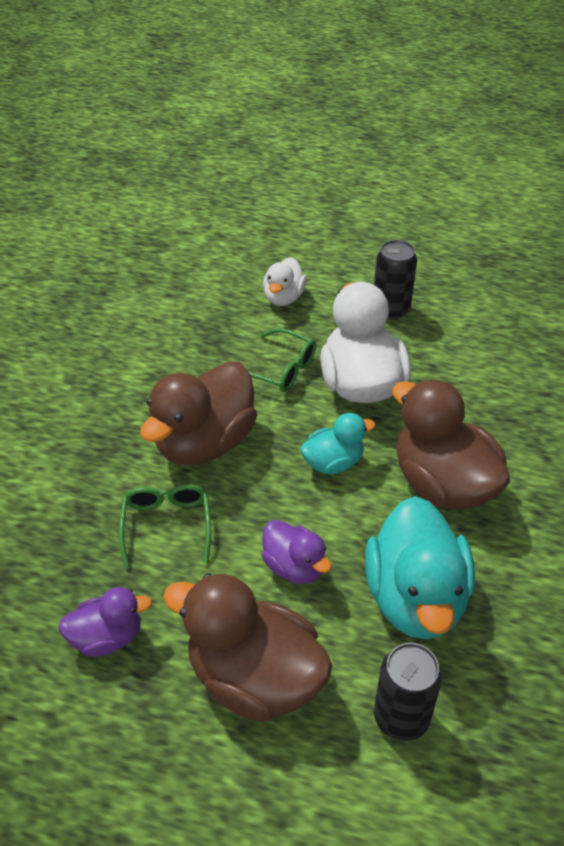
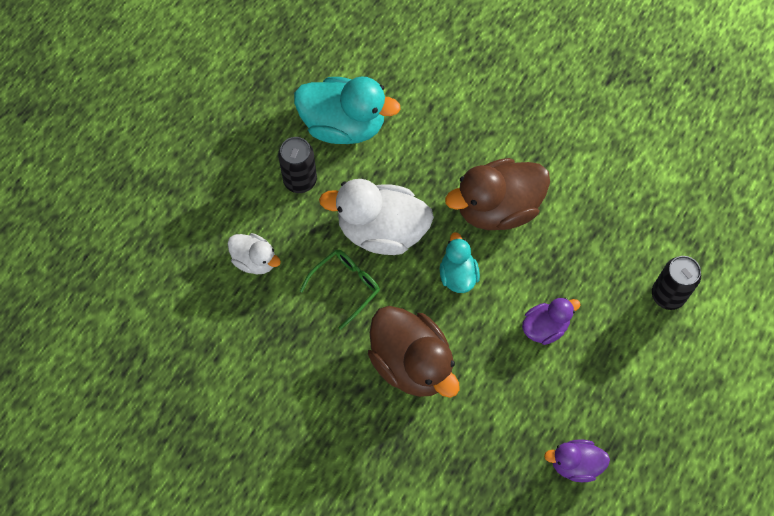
camera: 75 degrees left, 20 degrees up
(107, 637) = (575, 464): purple duck -> purple duck turned 90 degrees counterclockwise
(167, 525) = (487, 407): green glasses -> none
(254, 677) = (624, 374): brown duck -> none
(415, 598) = (587, 258): turquoise duck -> turquoise duck (343, 125)

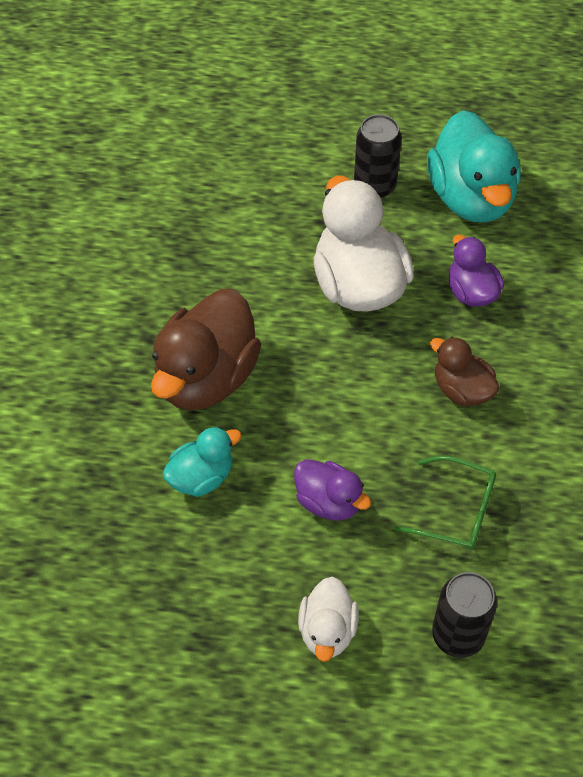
camera: 65 degrees right, 10 degrees down
(255, 260) = (253, 185): white duck -> white duck (327, 631)
(346, 286) = (268, 278): green glasses -> green glasses (456, 511)
(458, 275) = (346, 381): turquoise duck -> turquoise duck (201, 477)
(497, 208) = (462, 390): brown duck -> brown duck, size x0.54
(575, 464) = (159, 603): purple duck -> purple duck (471, 292)

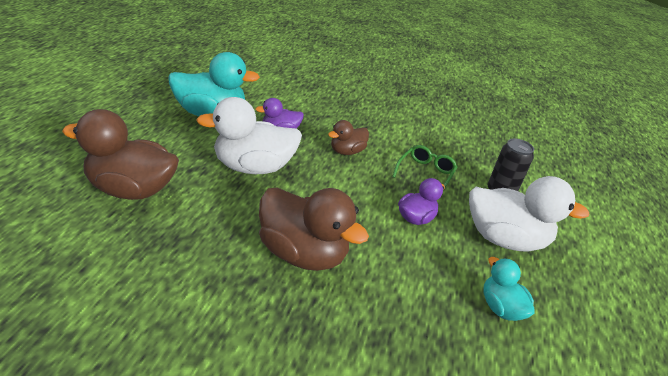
camera: 85 degrees left, 20 degrees down
(201, 477) = (390, 274): turquoise duck -> turquoise duck (500, 308)
(255, 184) = (132, 190): none -> brown duck
(327, 631) = (504, 239): white duck -> white duck, size x1.84
(375, 186) = (175, 142): black can -> none

